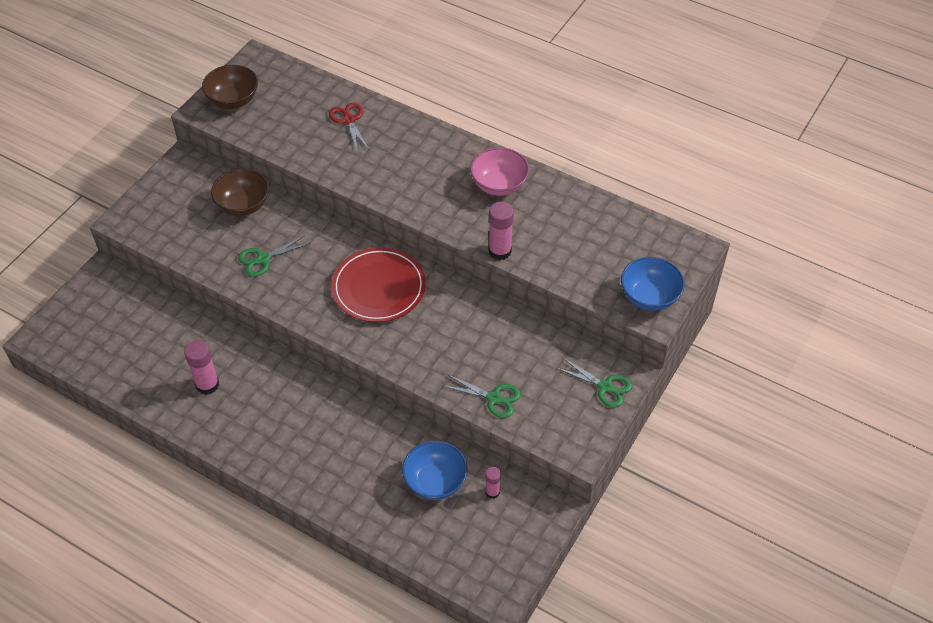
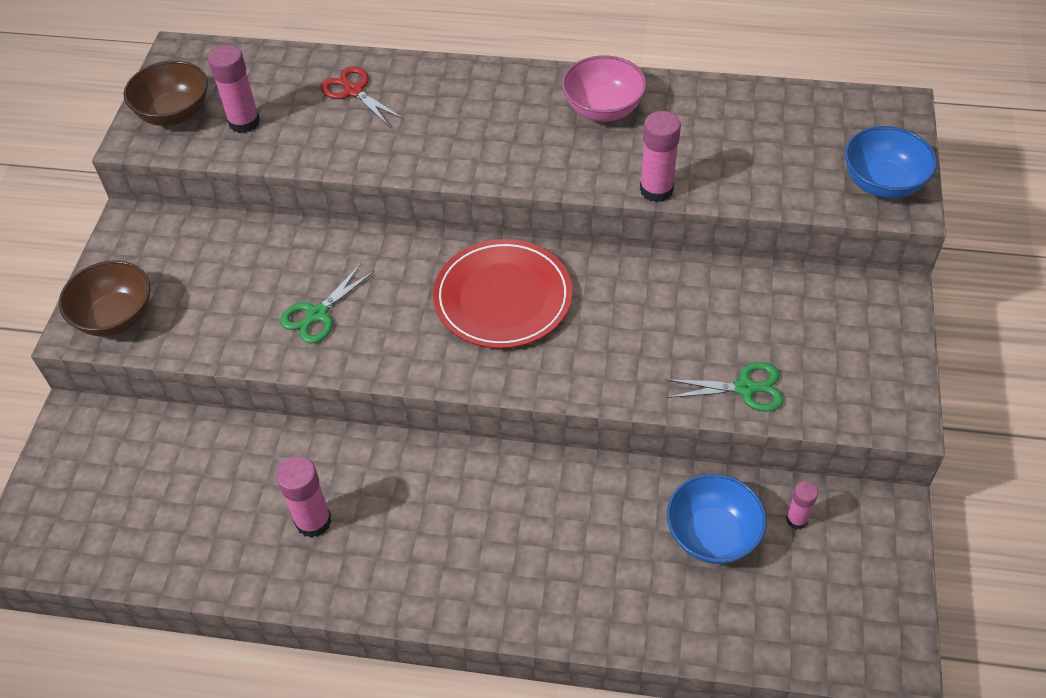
camera: 20 degrees left, 0 degrees up
(243, 205) = (250, 252): brown bowl -> brown bowl (116, 317)
(271, 120) = (244, 122): none -> pink glue stick
(605, 386) = (877, 321): green scissors -> none

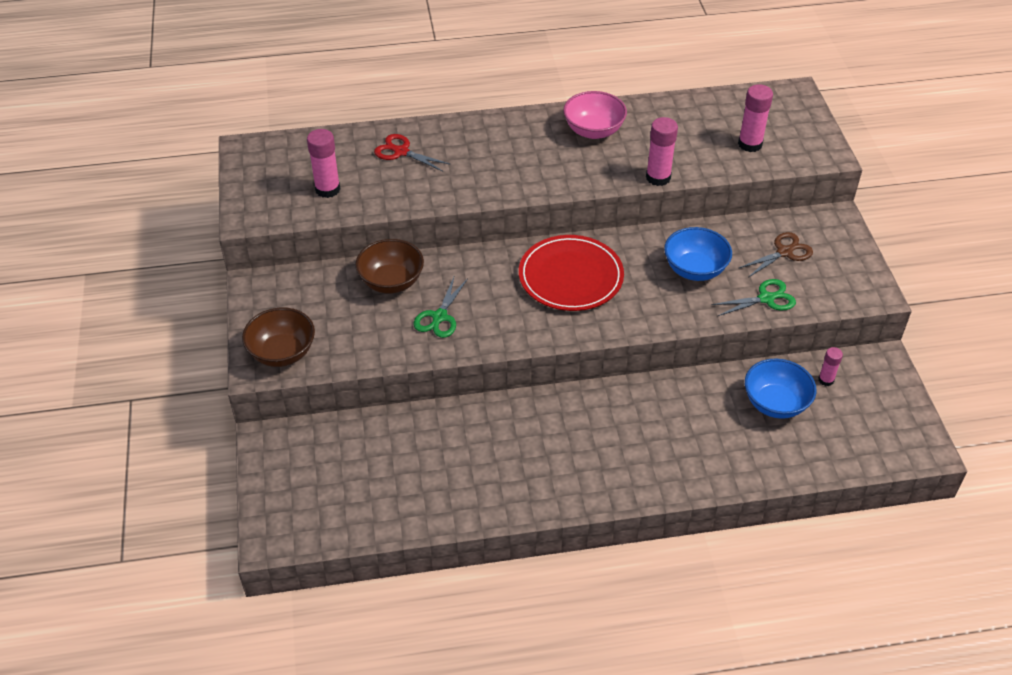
camera: 20 degrees left, 5 degrees down
(174, 113) = (268, 193): brown bowl -> brown bowl (391, 282)
(313, 521) = (492, 463): pink glue stick -> pink glue stick (750, 144)
(799, 327) = (784, 252): none -> brown scissors
(882, 183) = (807, 144): blue bowl -> blue bowl (695, 269)

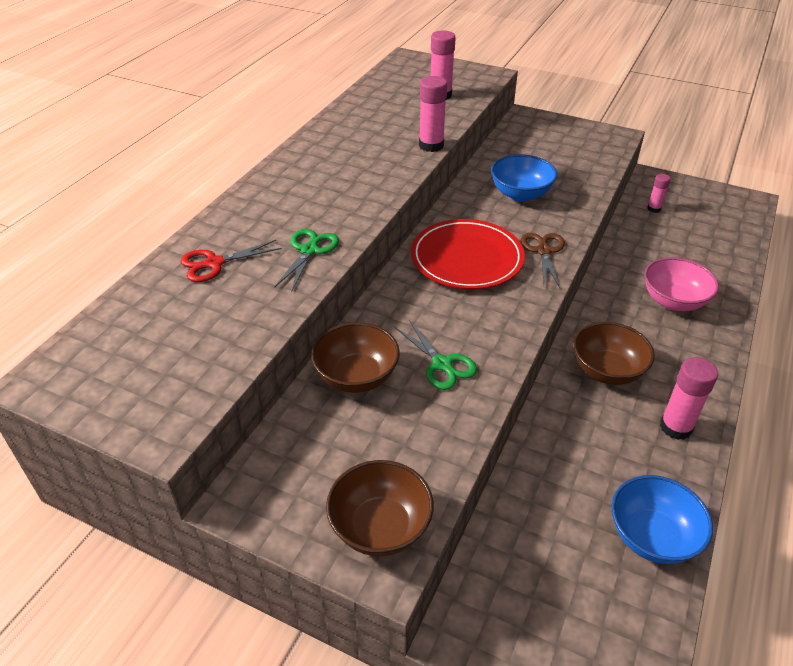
camera: 55 degrees left, 5 degrees down
(327, 189) = (202, 341): pink glue stick -> pink glue stick (676, 427)
(556, 427) = (607, 371): none -> brown bowl
(593, 131) = (335, 149): pink bowl -> pink bowl (673, 301)
(766, 298) = (583, 178): green scissors -> green scissors (309, 250)
(775, 403) = (662, 241): blue bowl -> blue bowl (652, 537)
(784, 252) = (540, 150): brown scissors -> brown scissors (544, 251)

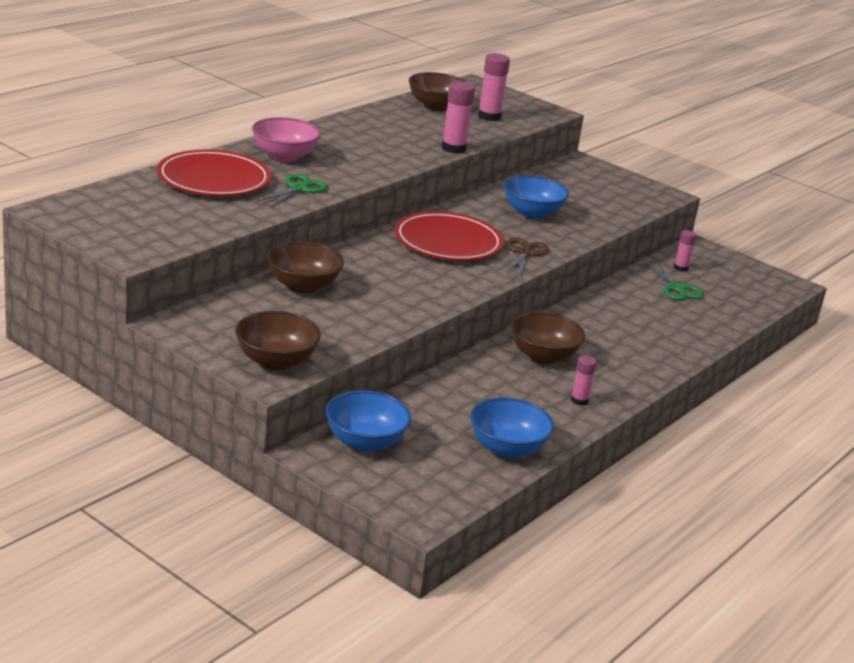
camera: 10 degrees right, 15 degrees down
(214, 263) = (213, 179): red scissors -> red plate
(387, 95) = (436, 106): none -> brown bowl
(442, 364) = (381, 295): green scissors -> green scissors (677, 288)
(505, 587) = (365, 442): none -> blue bowl
(673, 301) = (645, 330): pink bowl -> pink bowl (284, 156)
(676, 427) = (579, 400): pink glue stick -> pink glue stick, size x0.59

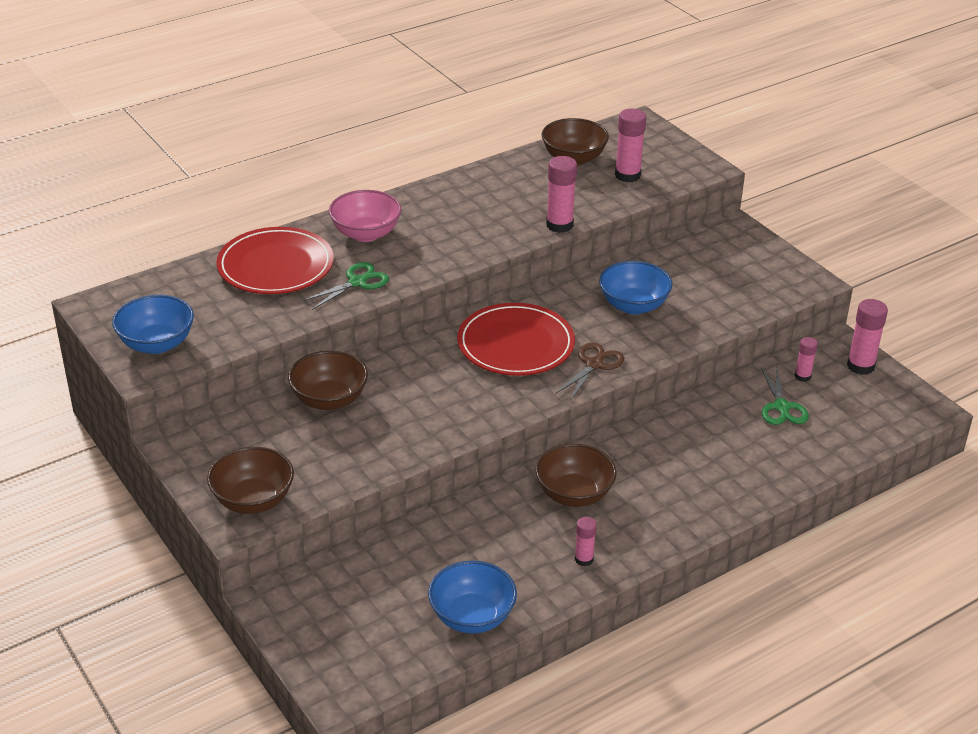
camera: 20 degrees right, 10 degrees up
(365, 442) = (328, 594): blue bowl -> blue bowl (157, 344)
(721, 259) = (860, 366): none -> pink glue stick

